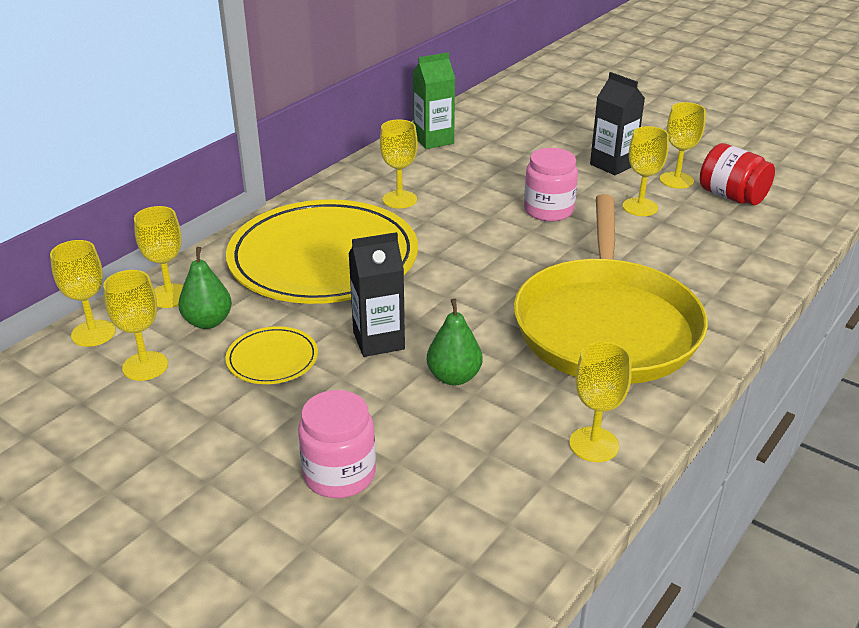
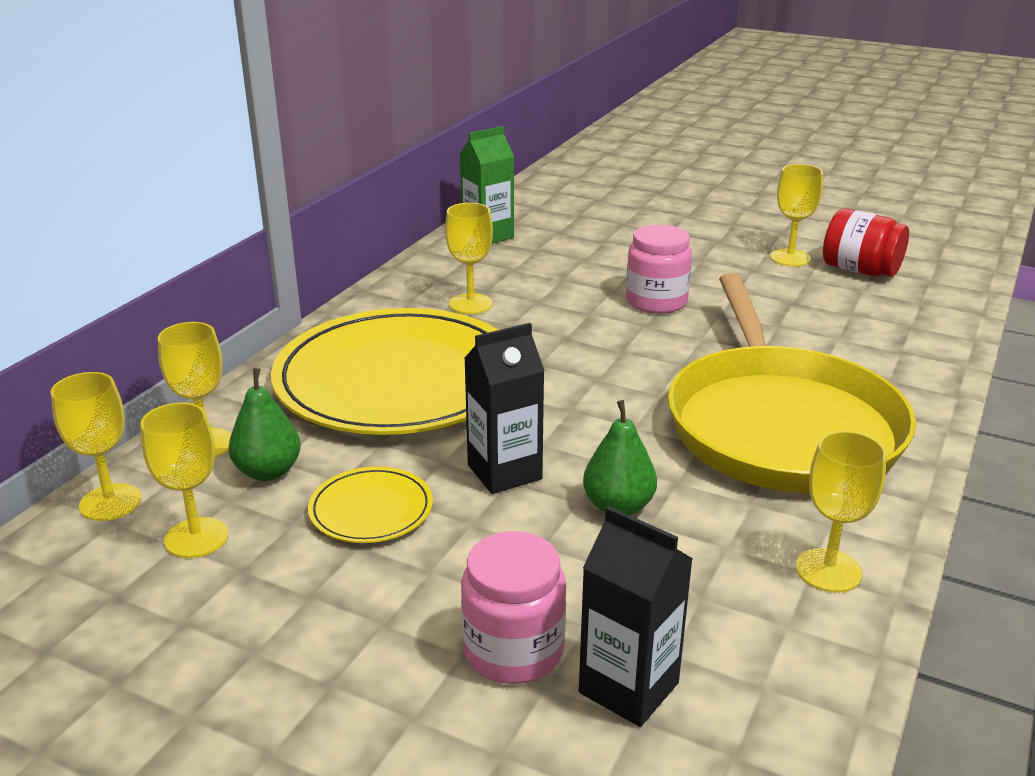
camera: 10 degrees left, 5 degrees down
(612, 165) = (710, 247): black carton -> black carton (628, 688)
(640, 207) = (761, 289): yellow goblet -> none

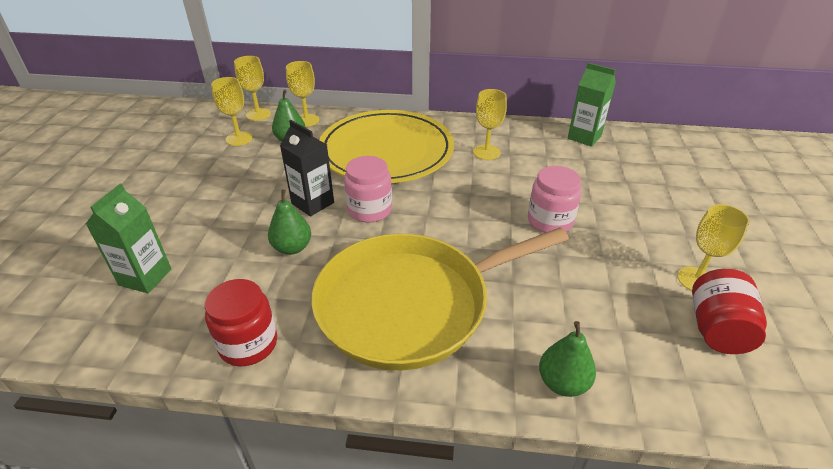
camera: 70 degrees right, 10 degrees up
(371, 510) = (269, 173): yellow plate -> none
(513, 650) = (171, 236): pink jar -> pink jar (369, 210)
(628, 688) = (145, 277): black carton -> green carton
(828, 570) = (248, 344): yellow goblet -> red jar
(920, 360) = (562, 383): none -> green pear

